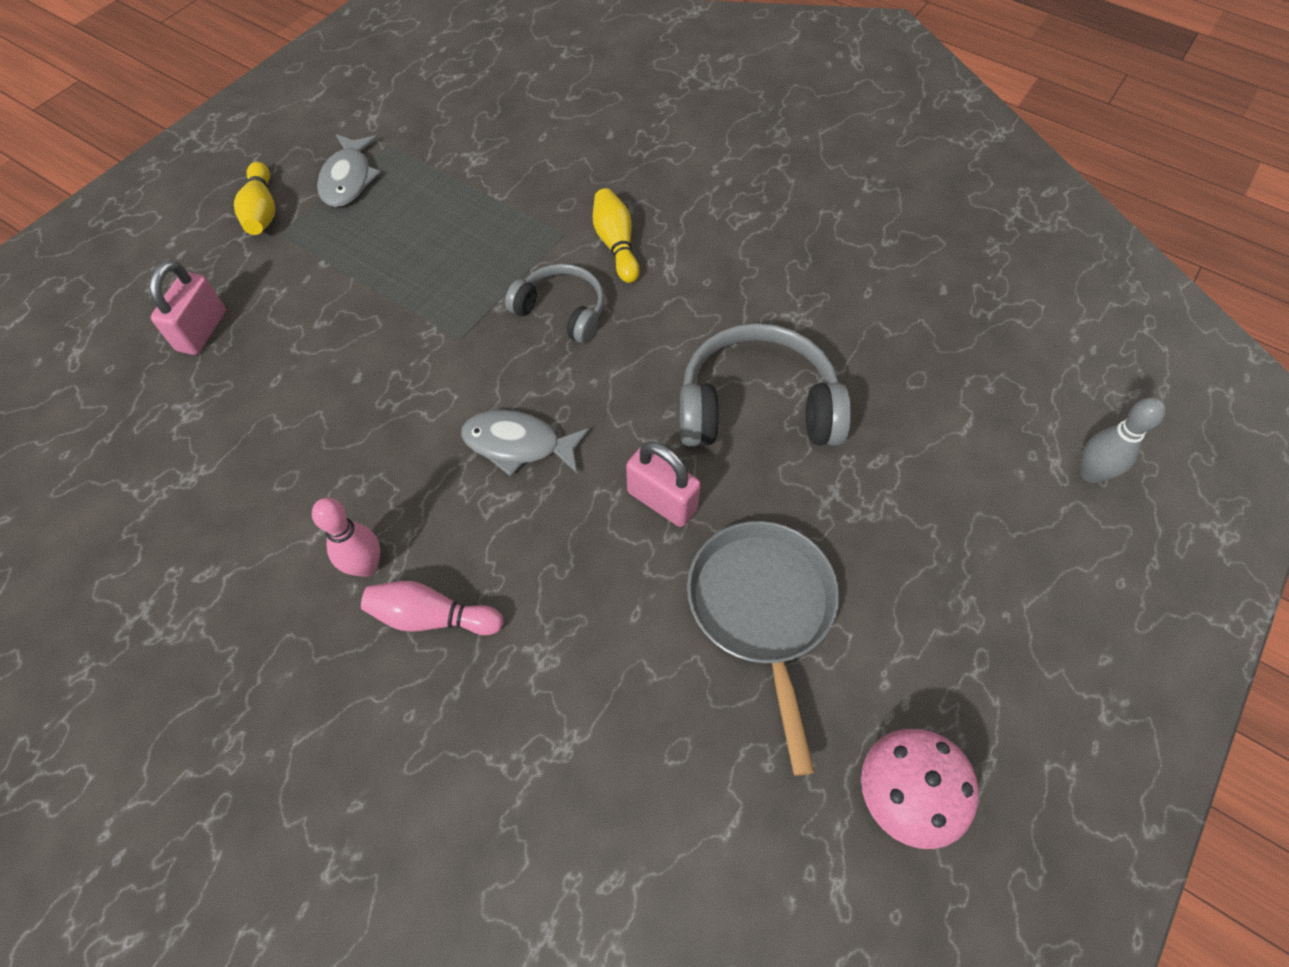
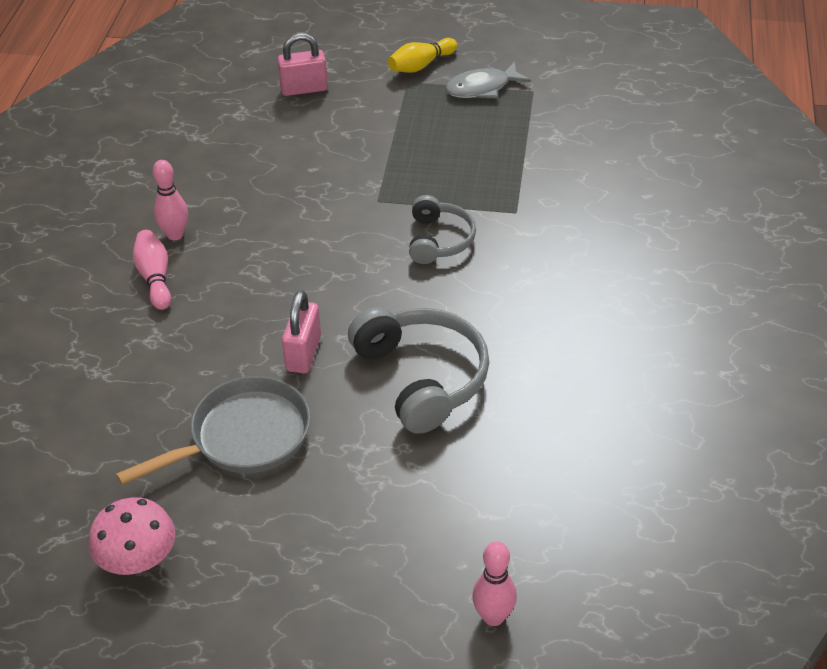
camera: 65 degrees right, 15 degrees down
(518, 444) = (306, 264): grey fish -> none
(616, 244) = (527, 243): yellow bowling pin -> none
(1091, 473) = (493, 617): grey bowling pin -> pink bowling pin

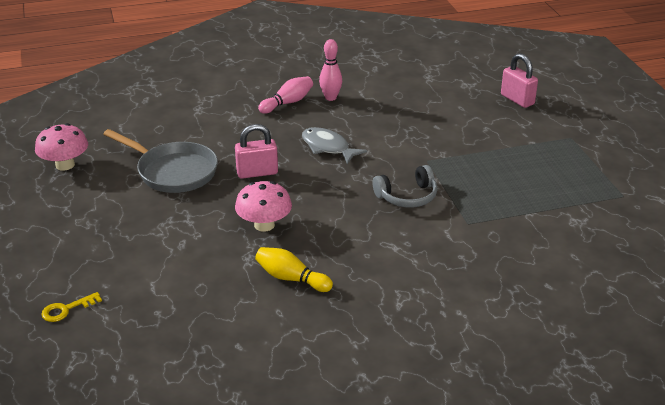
camera: 65 degrees right, 10 degrees down
(421, 65) = (597, 138): yellow bowling pin -> yellow bowling pin (291, 278)
(421, 377) = (264, 225): grey headphones -> pink mushroom
(482, 88) = (600, 171): grey fish -> grey fish (328, 147)
(493, 617) = (66, 309): pink bowling pin -> yellow key

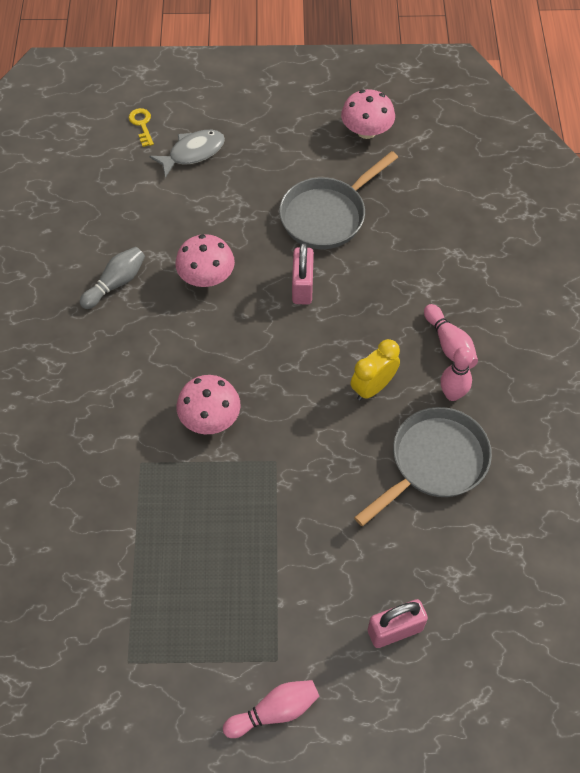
camera: 105 degrees right, 25 degrees up
(291, 278) = (116, 283): yellow bowling pin -> grey bowling pin
(328, 147) = (334, 364): grey fish -> grey fish (193, 153)
(340, 129) = (373, 387): none -> yellow clock
(389, 99) = (434, 462): none -> grey pan
(407, 196) = (210, 418): grey headphones -> pink mushroom
(603, 133) = (275, 711): none -> pink bowling pin

